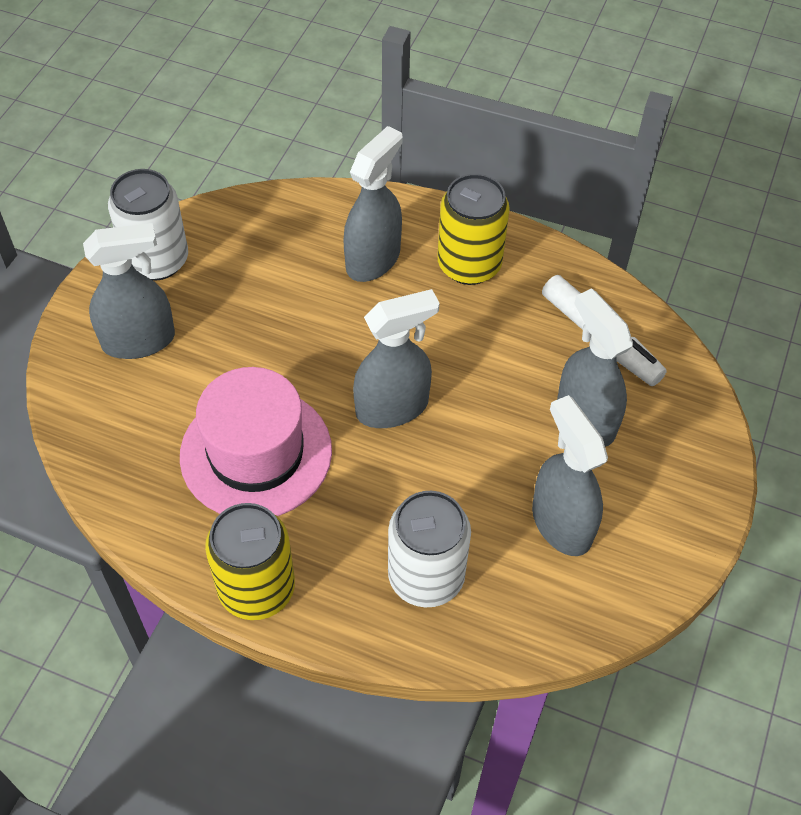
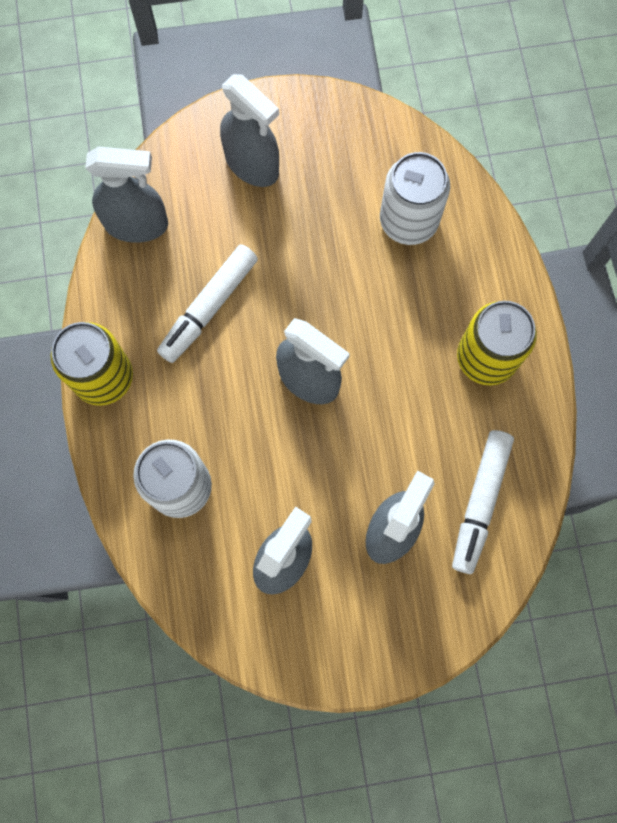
camera: 60 degrees right, 20 degrees up
(157, 260) = (332, 126): white can -> white can (408, 221)
(256, 453) = (209, 308): pink hat -> white marker
(373, 259) = (441, 281): grey spray bottle -> grey spray bottle (137, 224)

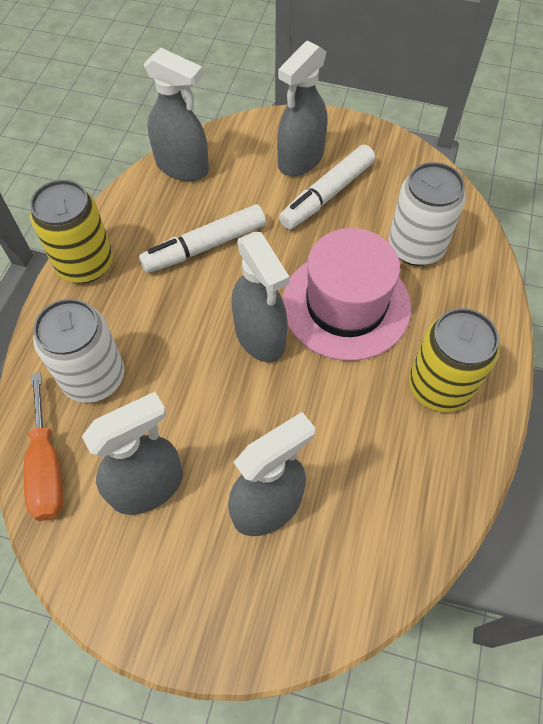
camera: 25 degrees right, 15 degrees down
(189, 585) = (47, 467): none -> orange screwdriver
(252, 164) = (300, 160): grey spray bottle -> grey spray bottle turned 60 degrees clockwise
(371, 312) = (346, 305): none -> pink hat
(480, 502) = (372, 520): white marker -> white marker (327, 195)

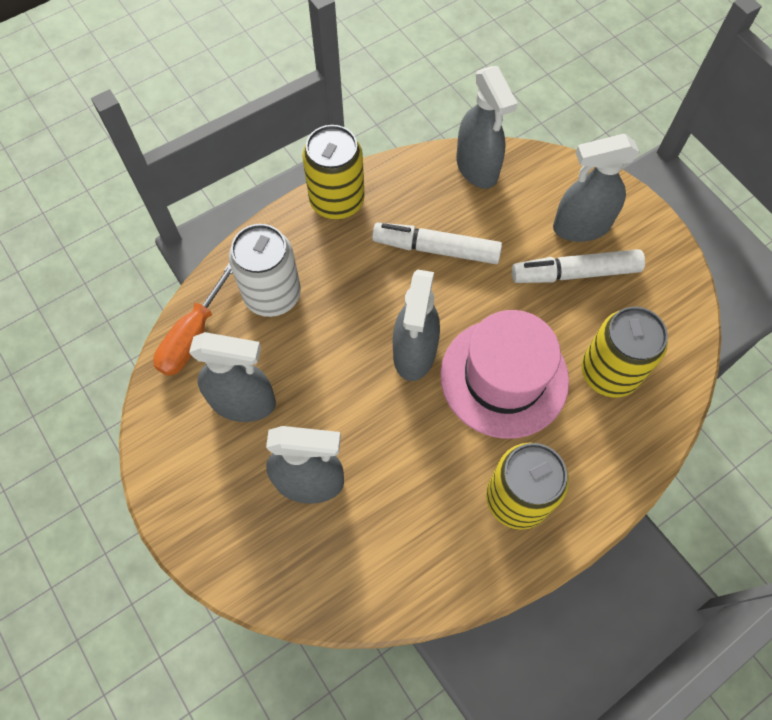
camera: 40 degrees right, 5 degrees up
(416, 247) = (609, 372): white can -> yellow can

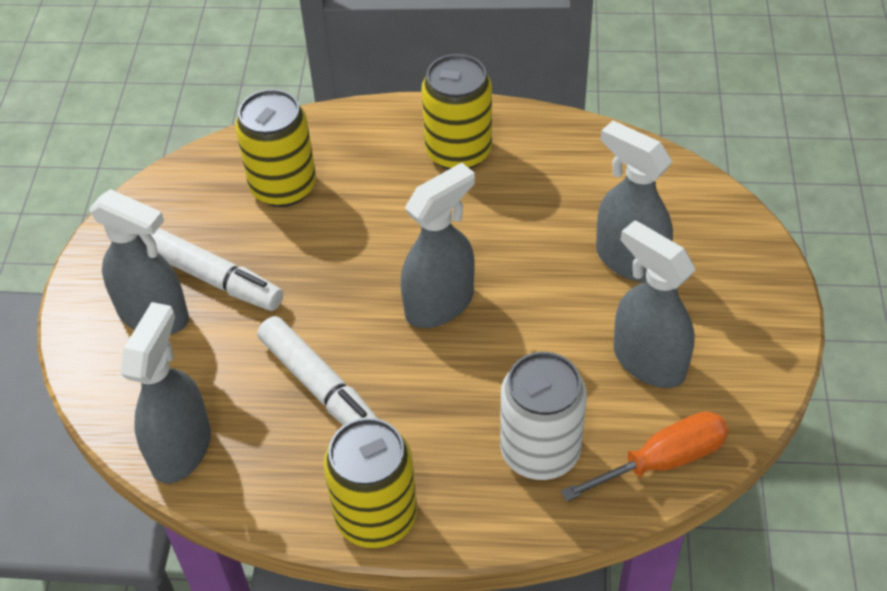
camera: 140 degrees left, 15 degrees down
(504, 377) = (377, 236): pink hat -> none

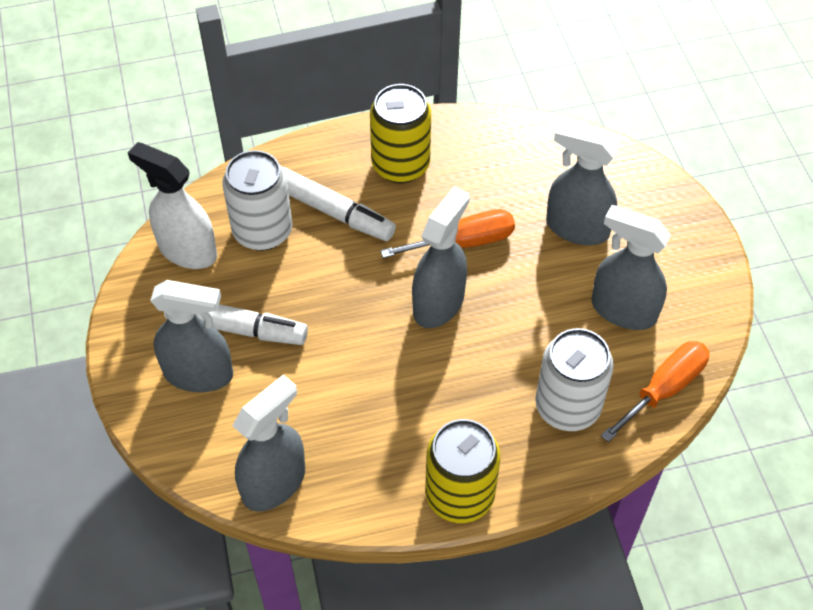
camera: 20 degrees left, 5 degrees up
(181, 448) = (274, 483): grey spray bottle -> grey spray bottle turned 45 degrees clockwise
(197, 189) = (187, 250): none -> white spray bottle
(283, 187) = (262, 231): yellow can -> white can
(320, 387) = (369, 400): white marker -> white marker (334, 212)
(495, 246) = (464, 242): none -> orange screwdriver

